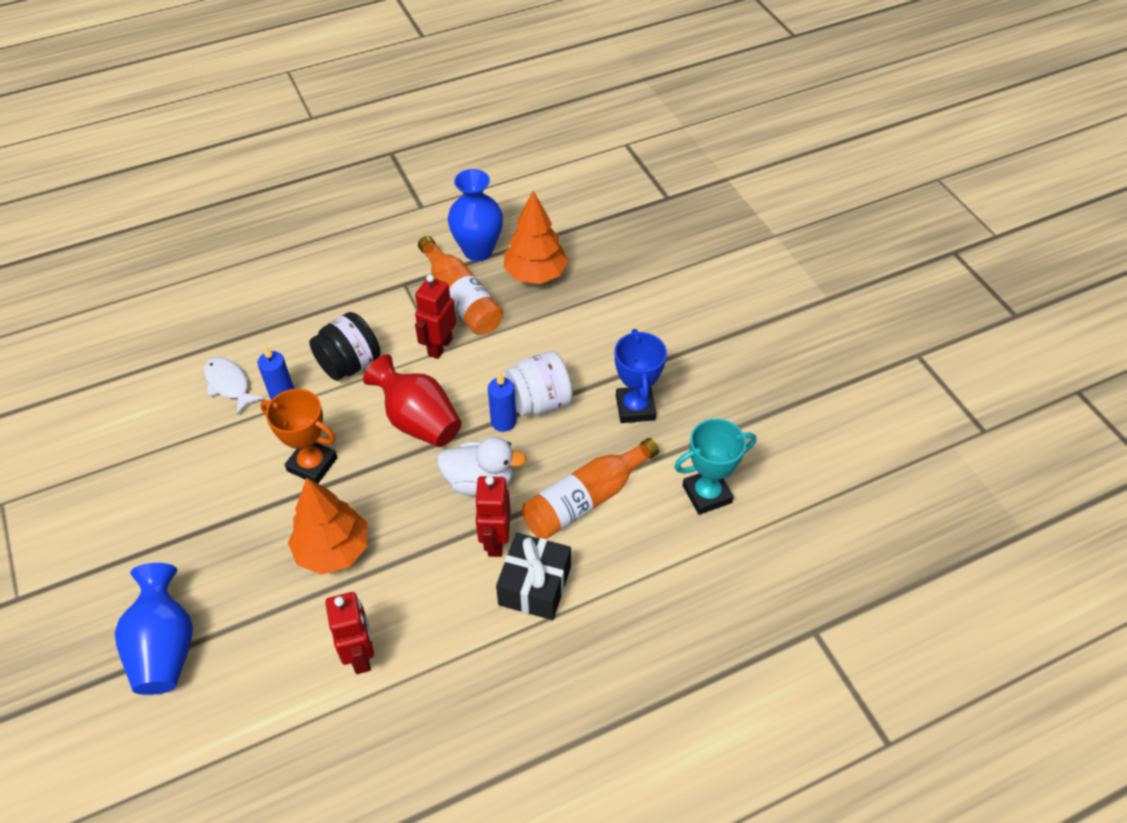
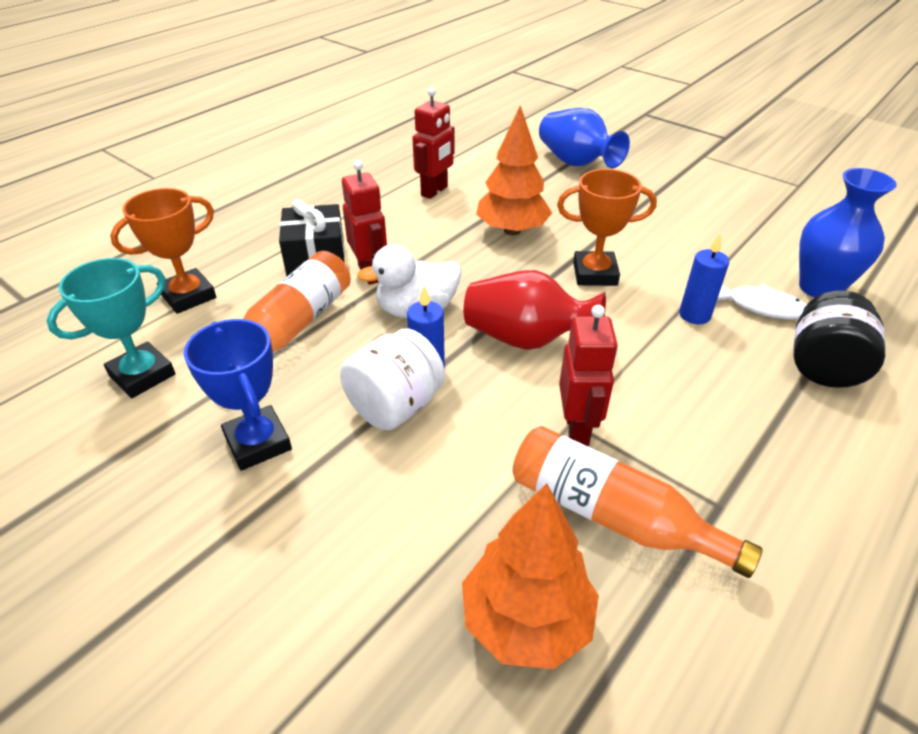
camera: 155 degrees right, 10 degrees down
(349, 364) = (664, 368): black jar -> black jar (823, 366)
(361, 655) = (434, 191): red robot -> red robot turned 105 degrees counterclockwise
(478, 250) = (669, 631): blue vase -> blue vase (819, 288)
(663, 575) = (188, 296): none -> orange trophy

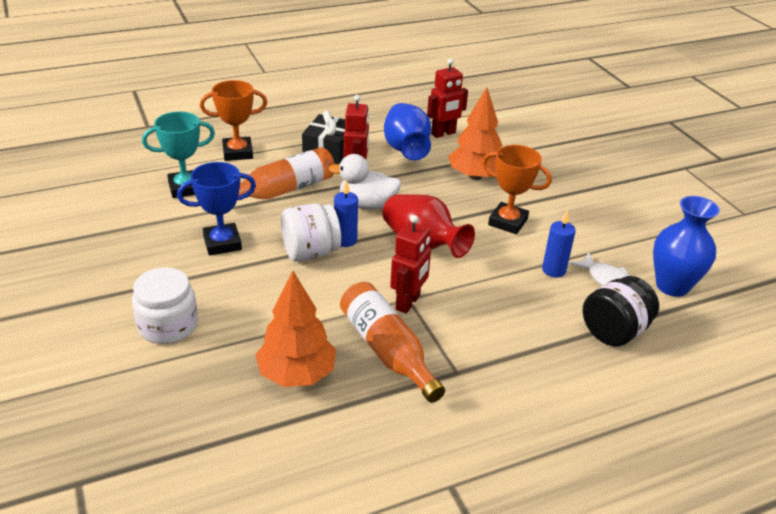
camera: 25 degrees right, 5 degrees down
(258, 443) = (222, 243): blue trophy -> blue trophy turned 75 degrees clockwise
(264, 630) = (168, 325): none -> white jar
(576, 163) = (570, 143): blue vase -> blue vase (406, 149)

